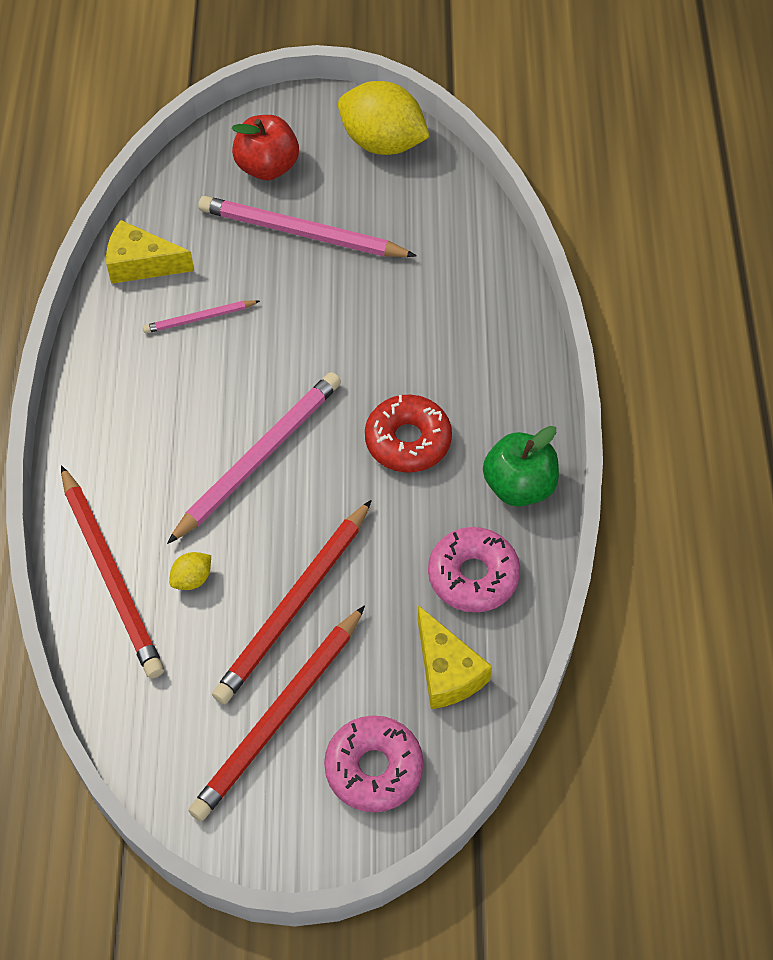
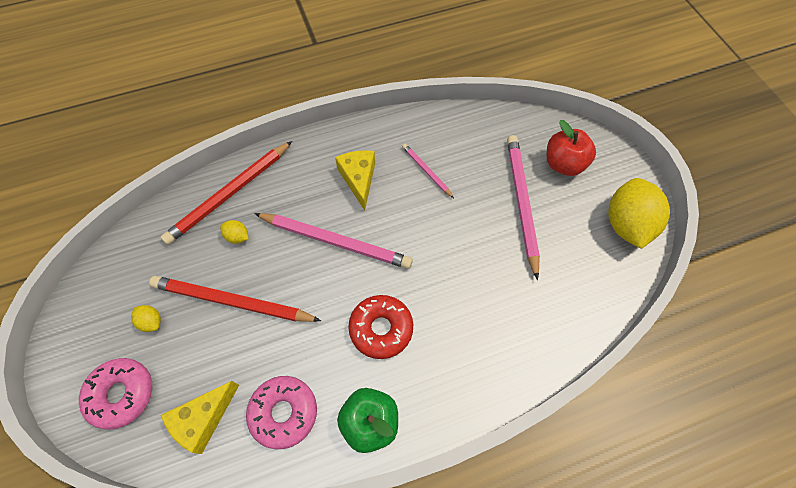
camera: 70 degrees right, 5 degrees up
(141, 264) = (452, 127): yellow cheese -> yellow cheese (359, 179)
(280, 716) = (151, 322): red pencil -> yellow lemon

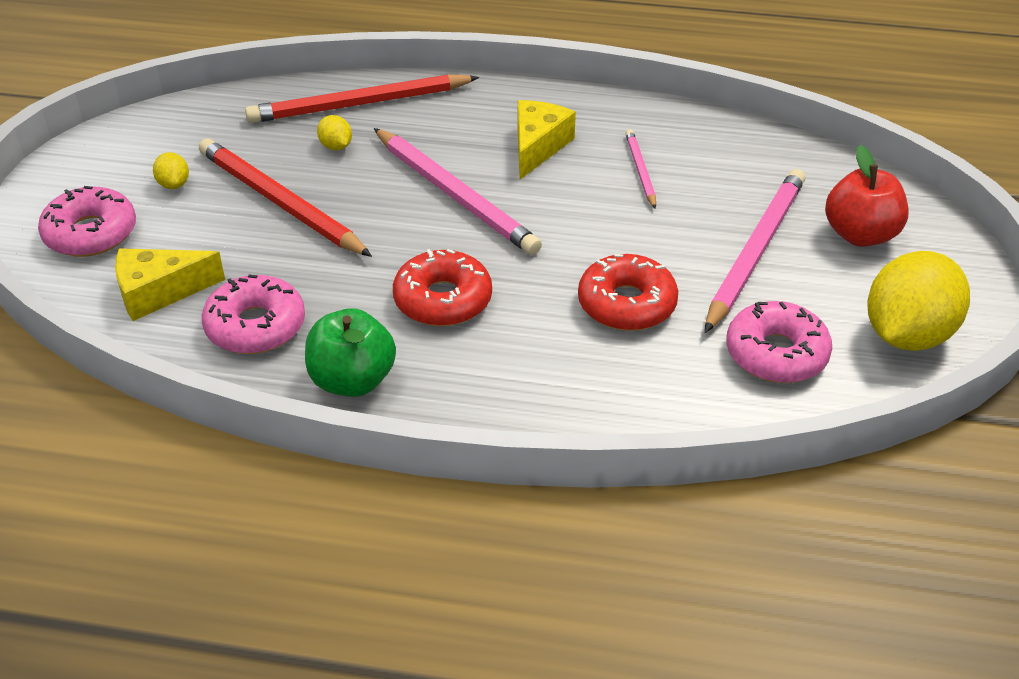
camera: 30 degrees right, 20 degrees down
(481, 277) = (626, 304): none -> red donut
(576, 272) = (776, 354): none -> pink donut

